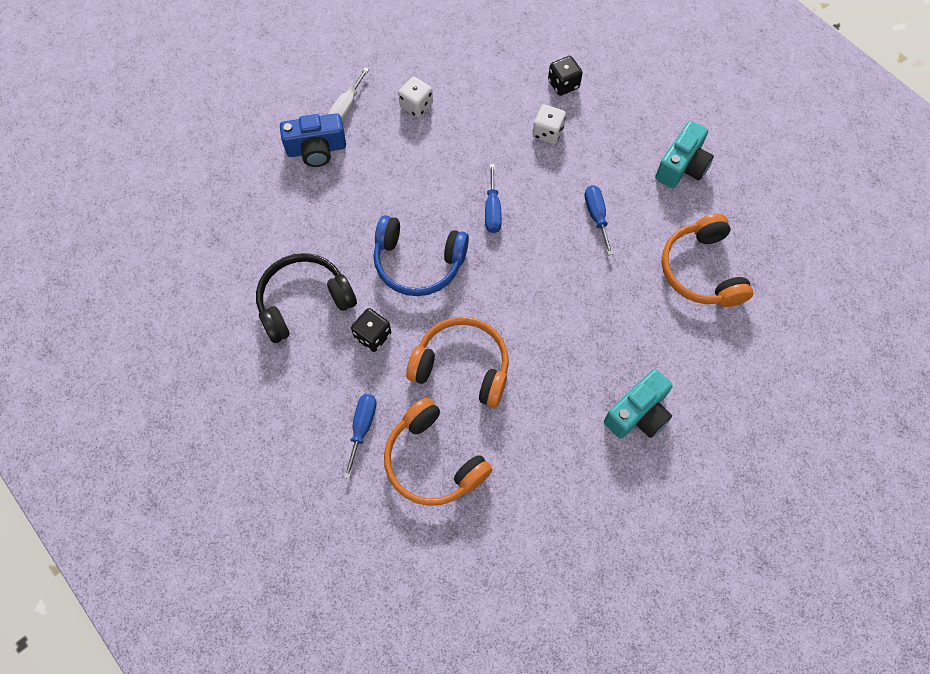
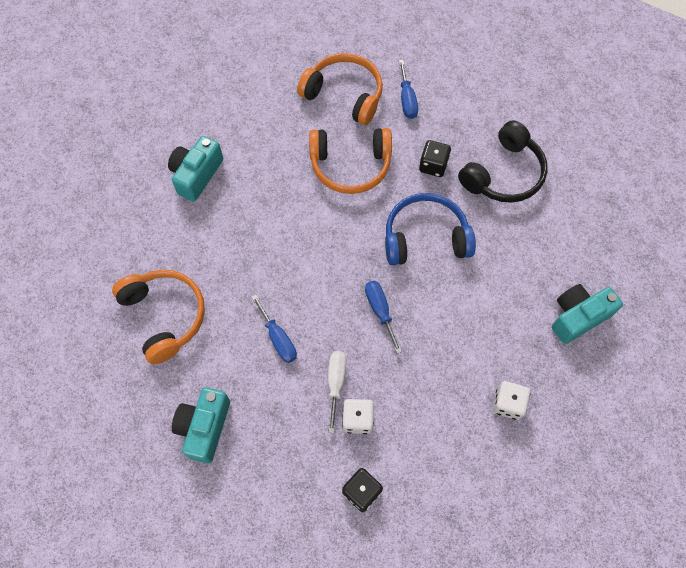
camera: 160 degrees right, 0 degrees up
(316, 149) = (578, 317): blue camera -> turquoise camera
(346, 107) = (577, 376): white screwdriver -> white screwdriver (336, 383)

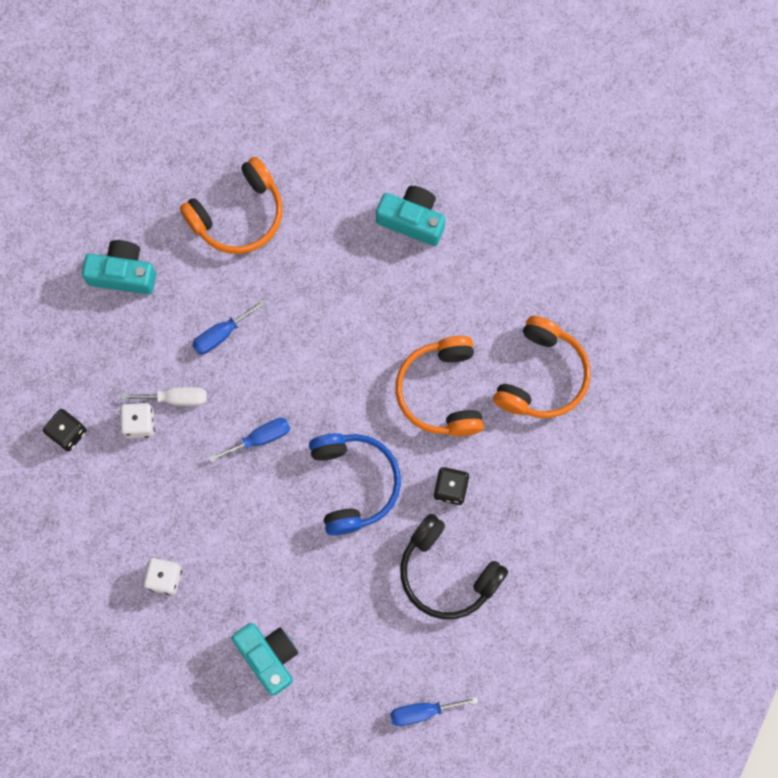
camera: 85 degrees right, 10 degrees up
(407, 100) = (543, 452): blue screwdriver -> blue screwdriver (422, 712)

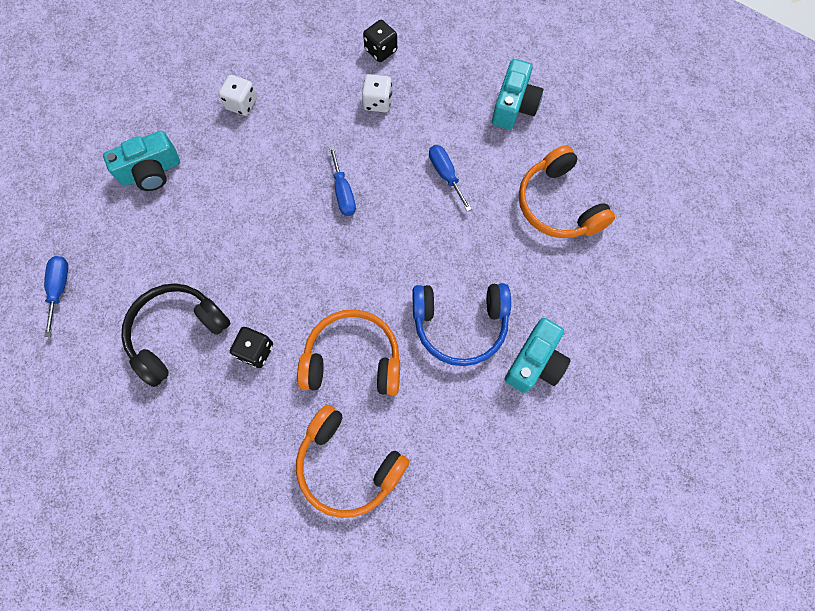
camera: 100 degrees right, 5 degrees down
(176, 398) = (394, 132): white screwdriver -> none
(354, 483) = (283, 264): blue headphones -> blue headphones (460, 324)

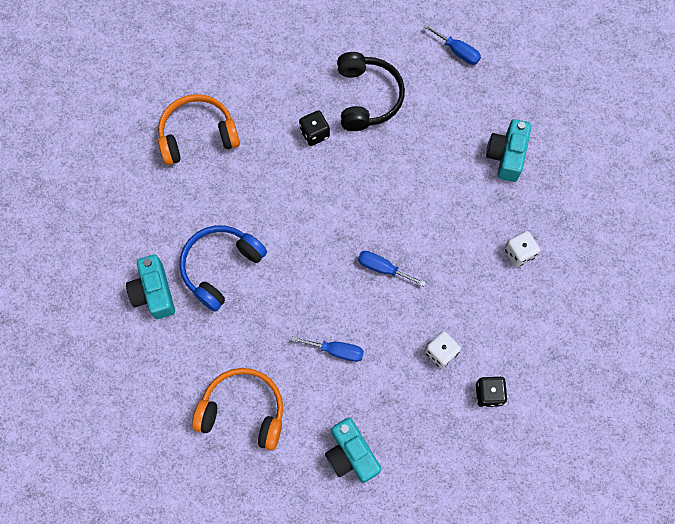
camera: 130 degrees right, 0 degrees up
(353, 359) = (258, 185): orange headphones -> none

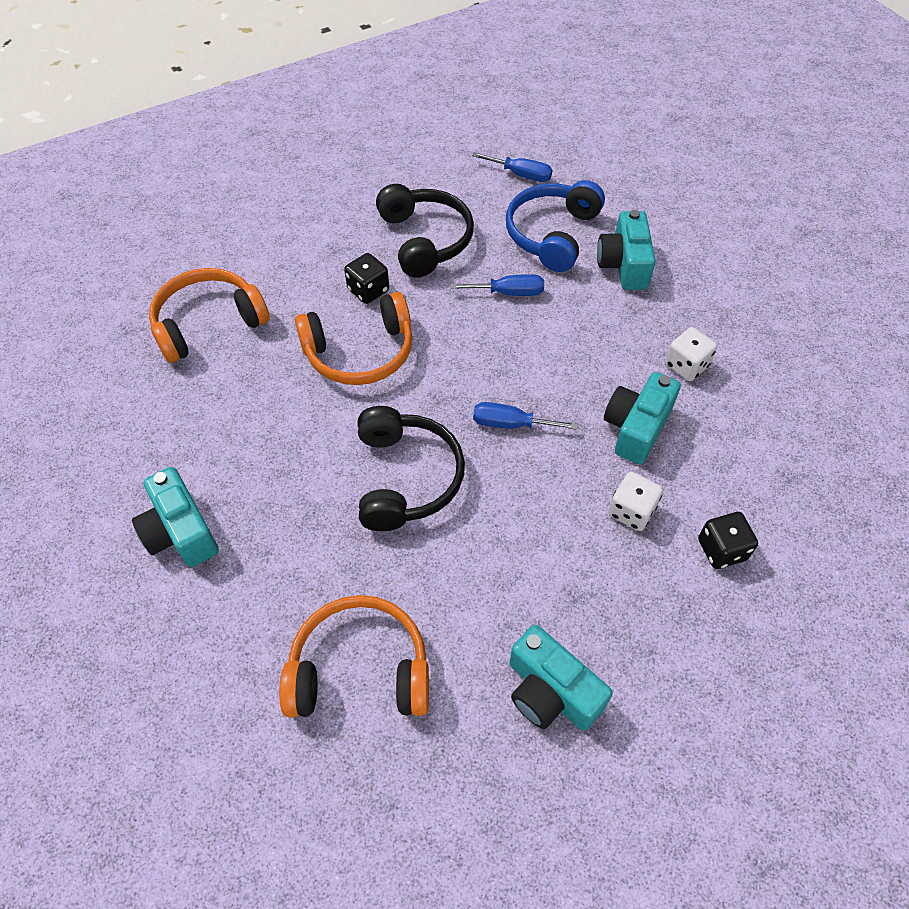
camera: 15 degrees left, 15 degrees down
(220, 267) = (276, 475): blue headphones -> blue headphones (552, 234)
(296, 185) = (360, 352): none -> orange headphones
(303, 291) = (406, 478): none -> black headphones
(336, 350) = (479, 545): blue screwdriver -> blue screwdriver (509, 293)
(466, 293) = (636, 428): none -> turquoise camera

